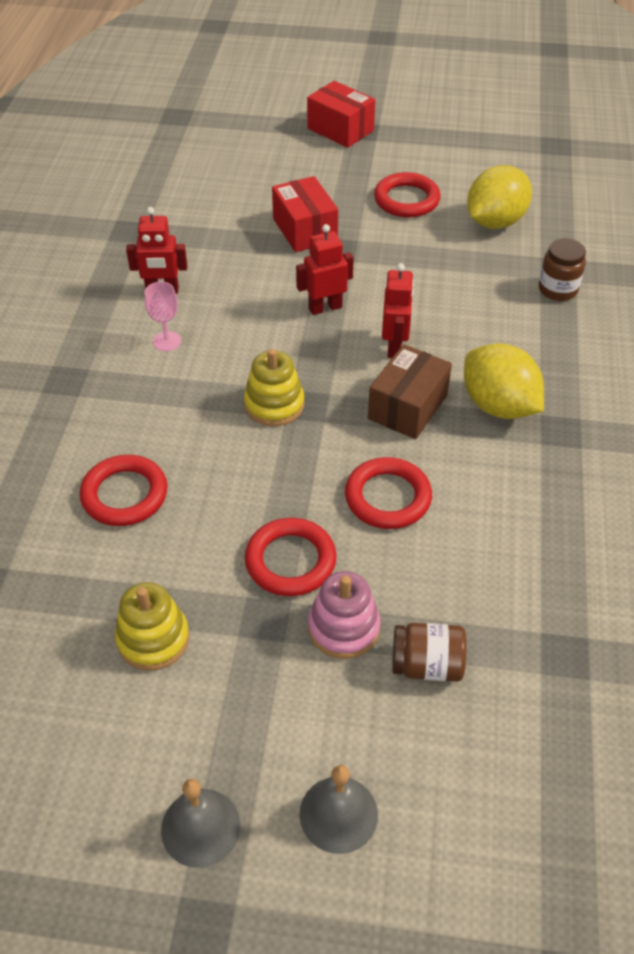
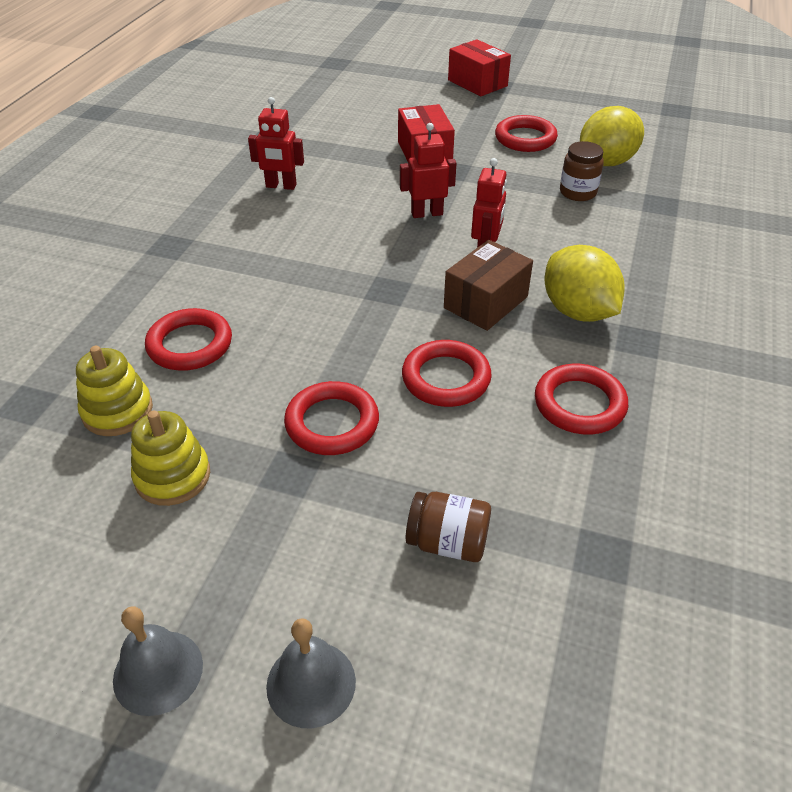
camera: 10 degrees right, 5 degrees down
(167, 341) = (272, 225): pink goblet -> none
(274, 404) = (356, 286): yellow stacking toy -> yellow stacking toy (117, 411)
(343, 628) = (368, 493): pink stacking toy -> none
(518, 507) = (579, 404): none -> red ring
(557, 289) = (657, 221): brown jar -> brown jar (578, 192)

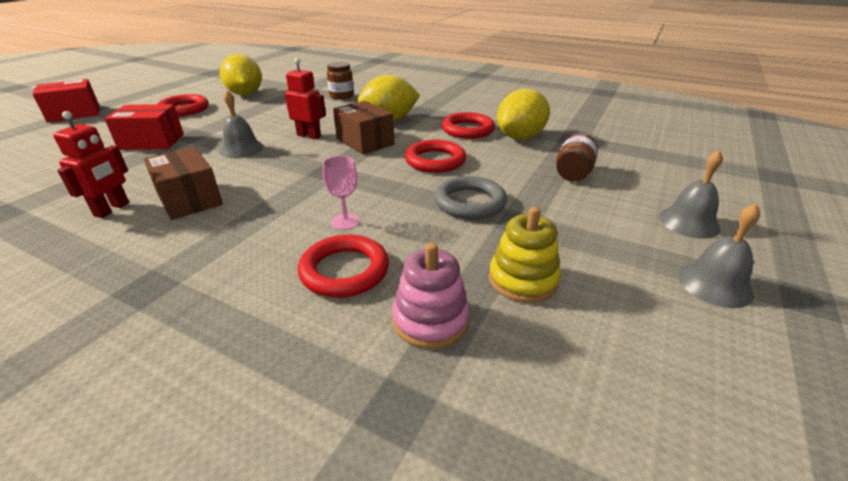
camera: 80 degrees left, 10 degrees down
(117, 411) = (430, 320): yellow stacking toy -> pink stacking toy
(275, 327) = (345, 221): none -> pink goblet
(305, 219) = (189, 199): none -> brown box
(332, 423) = (470, 202): red ring -> grey ring
(427, 213) = (242, 149): red robot -> grey bell
(575, 474) = (520, 137): none -> yellow lemon
(578, 192) = (270, 105): brown jar -> brown jar (341, 96)

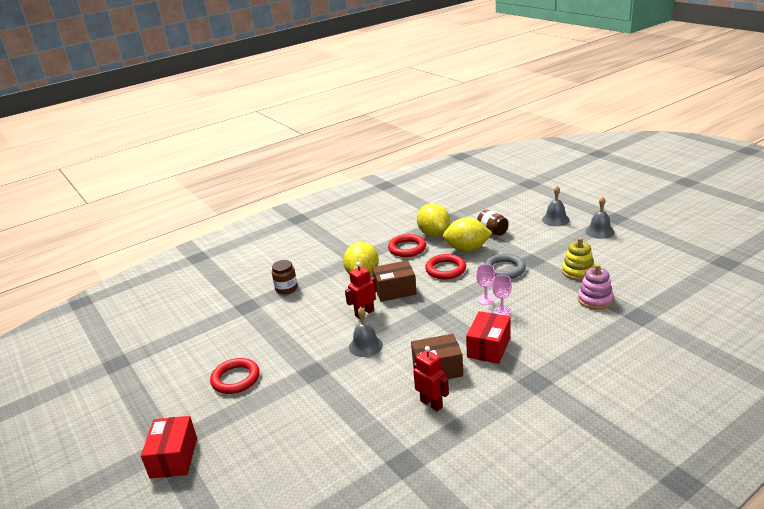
camera: 60 degrees left, 5 degrees down
(152, 142) = (310, 394): red box -> red box (489, 347)
(245, 94) = (225, 341): yellow lemon -> yellow lemon (467, 249)
(344, 271) = (549, 317): red ring -> none
(372, 203) = (486, 300): none -> pink goblet

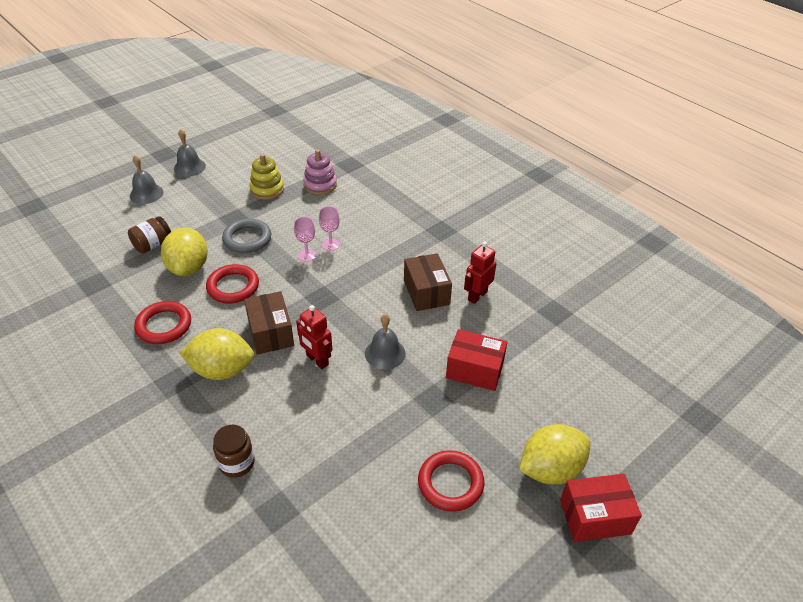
camera: 100 degrees left, 15 degrees up
(434, 234) = (133, 299): yellow lemon -> yellow lemon (550, 469)
(489, 347) = (392, 256): red box -> red box (474, 370)

